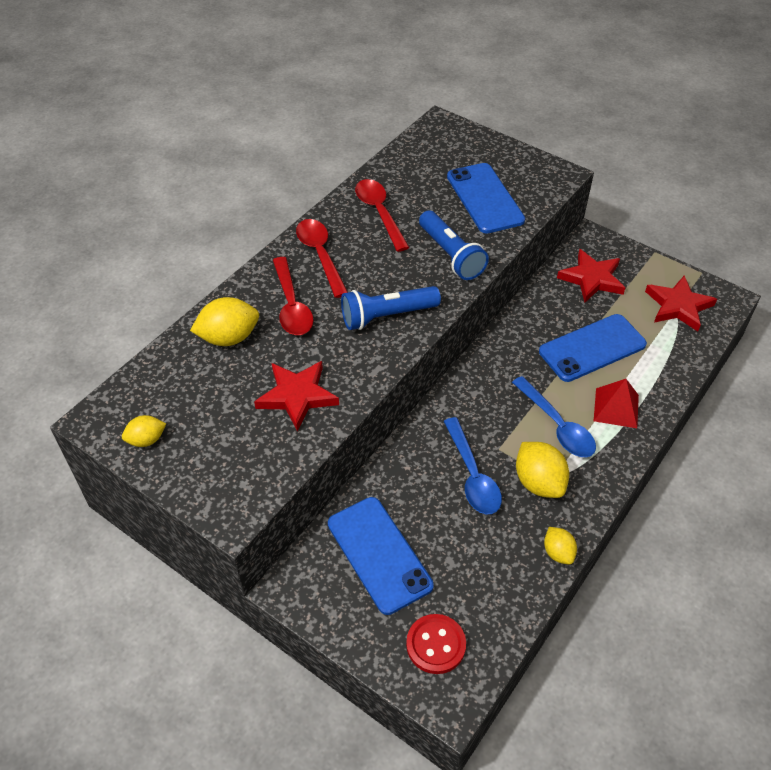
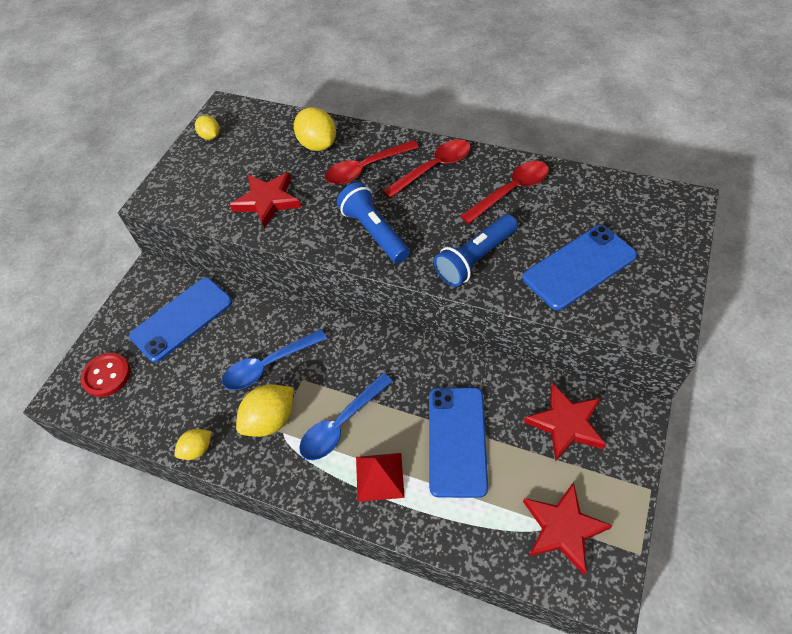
camera: 80 degrees right, 5 degrees up
(592, 348) = (457, 440): blue phone -> blue phone turned 45 degrees clockwise

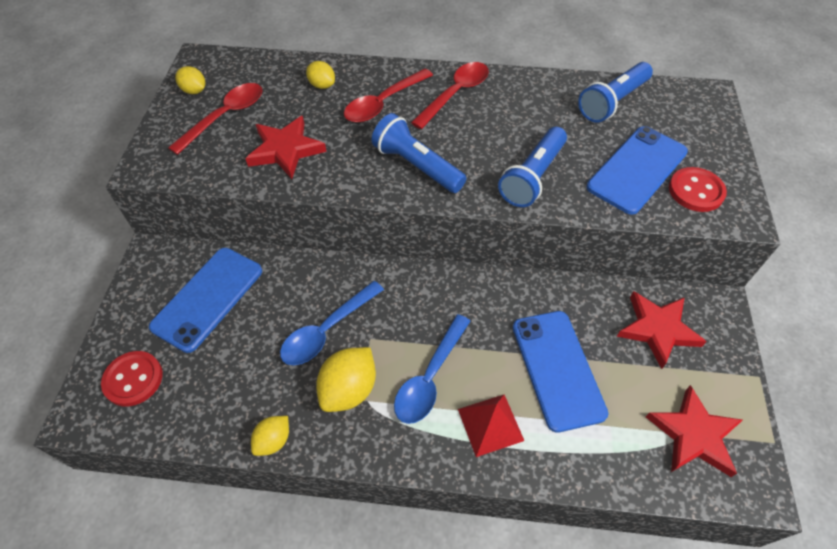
camera: 20 degrees left, 0 degrees up
(318, 144) = (322, 85): yellow lemon -> yellow lemon, size x0.59
(510, 191) = (542, 107): red spoon -> red spoon (225, 117)
(582, 196) = (612, 102): none -> blue flashlight
(629, 297) = (696, 191): none -> red button

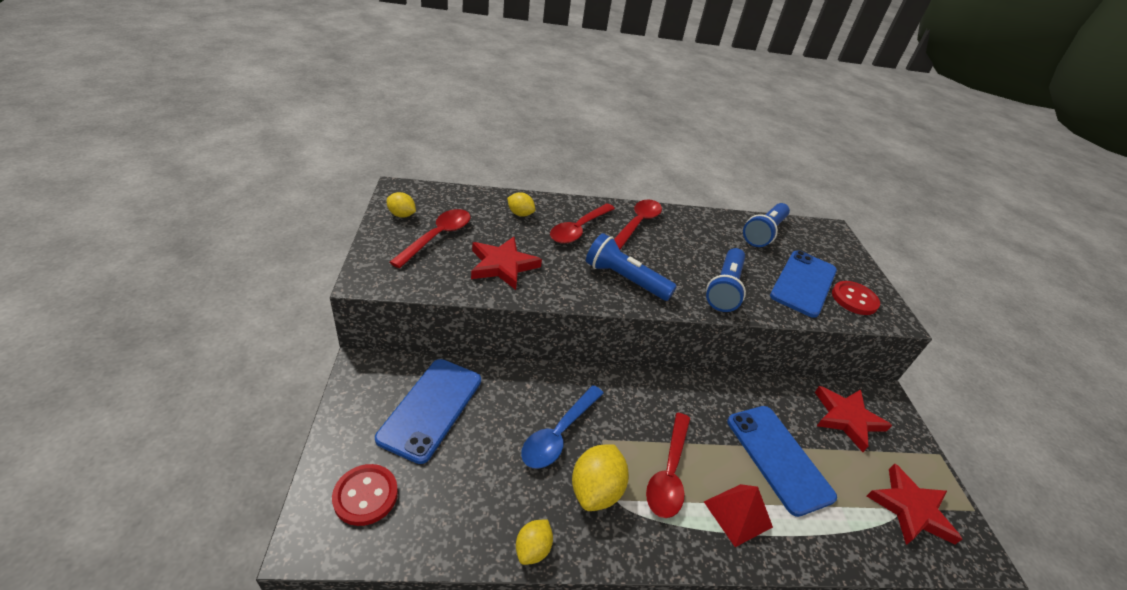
camera: 15 degrees left, 15 degrees down
(430, 377) = (669, 473): blue spoon -> red spoon

